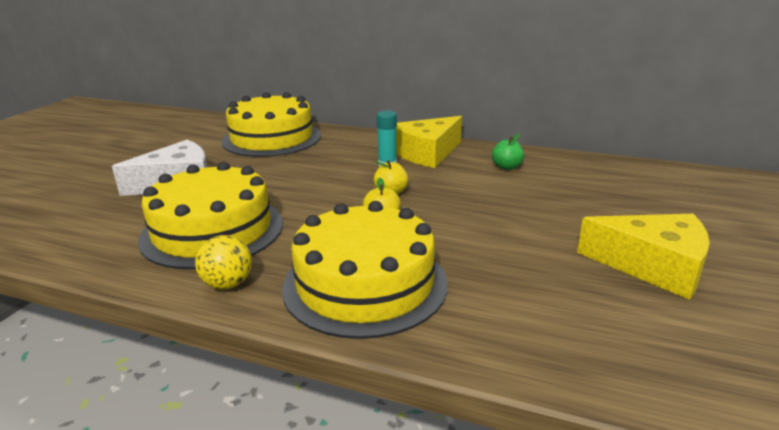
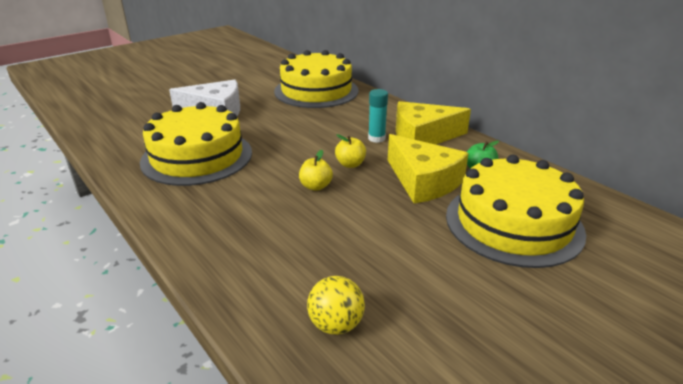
camera: 30 degrees right, 5 degrees up
(228, 284) = (163, 200): yellow ball -> yellow ball (336, 324)
(365, 284) = (243, 234): yellow cake -> yellow cake (513, 223)
(653, 266) = (497, 316): yellow cheese -> yellow cheese (423, 181)

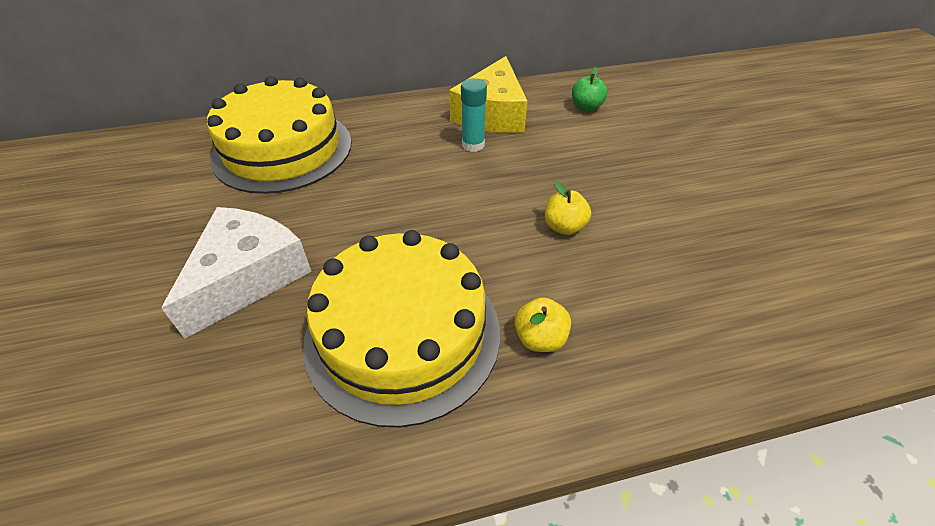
camera: 65 degrees left, 15 degrees up
(336, 324) = (833, 285): yellow ball -> none
(350, 164) = (525, 184): yellow apple -> yellow apple (540, 338)
(423, 181) = (591, 146): yellow cheese -> none
(513, 223) = (686, 125): yellow cake -> none

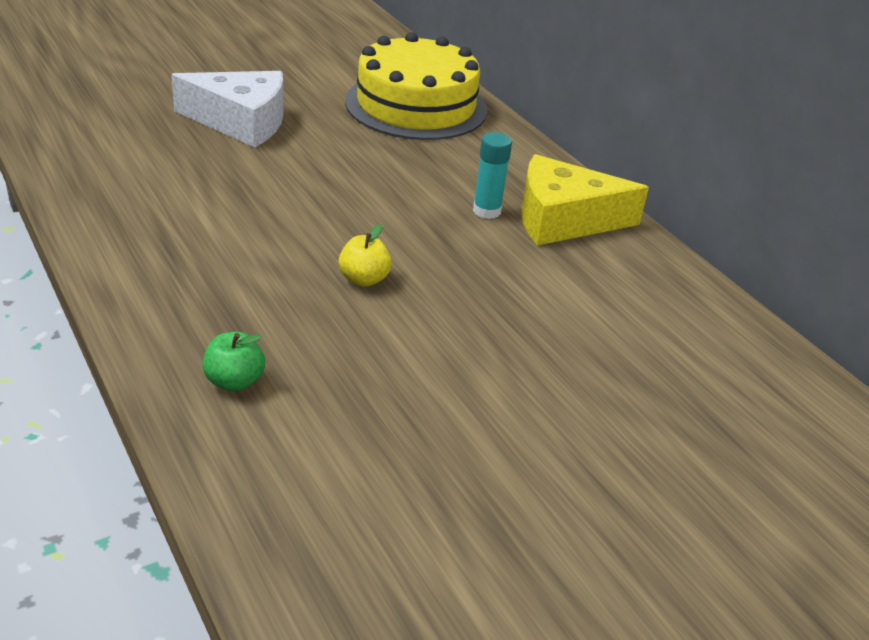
camera: 70 degrees right, 10 degrees down
(403, 333) = (194, 198): yellow cake -> none
(540, 338) = (201, 268): yellow apple -> none
(586, 107) = (631, 294): green apple -> green apple (234, 381)

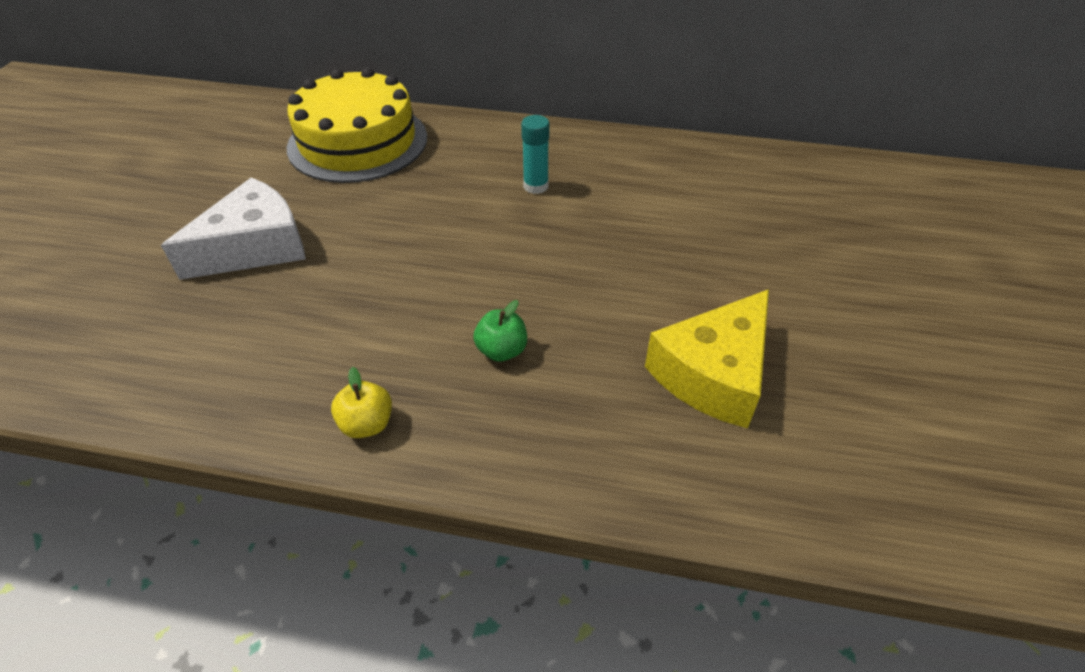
camera: 45 degrees left, 10 degrees up
(234, 381) = (624, 439): green apple -> green apple (502, 350)
(364, 279) = (558, 294): yellow apple -> yellow apple (367, 424)
(563, 219) = (582, 158): yellow cheese -> yellow cheese (713, 373)

